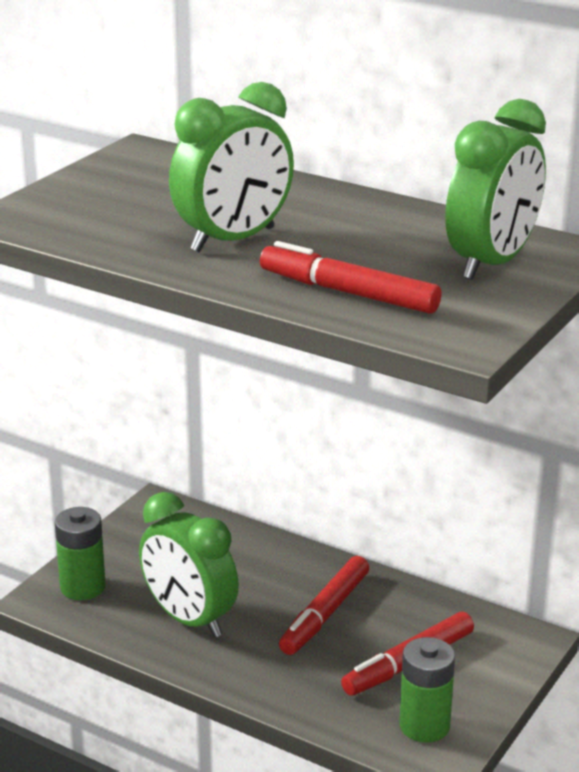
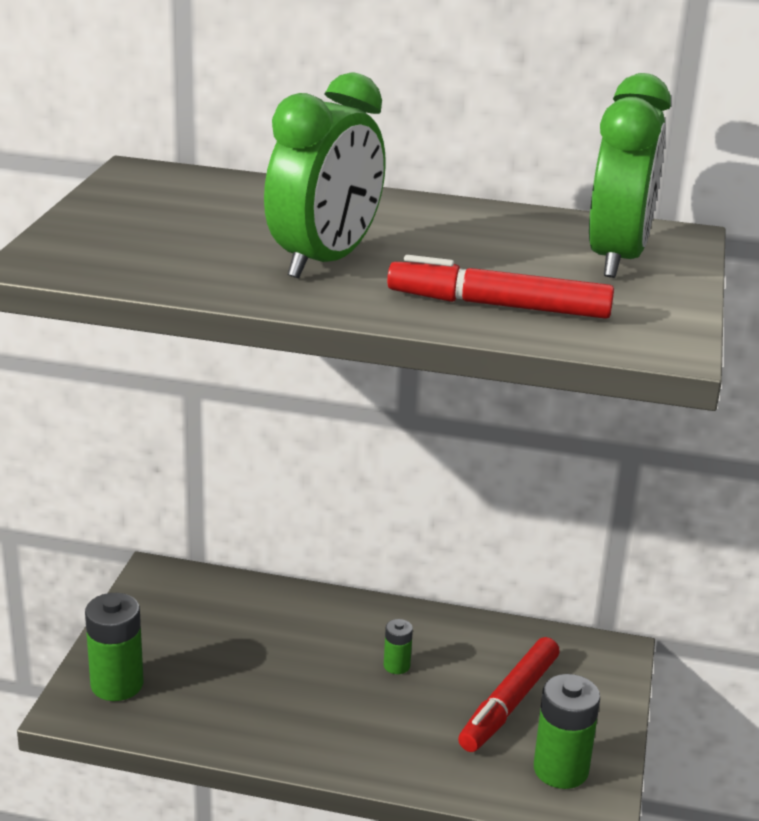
camera: 20 degrees left, 0 degrees up
(189, 619) = (255, 699): green clock -> none
(325, 614) = (396, 666): red marker -> green battery

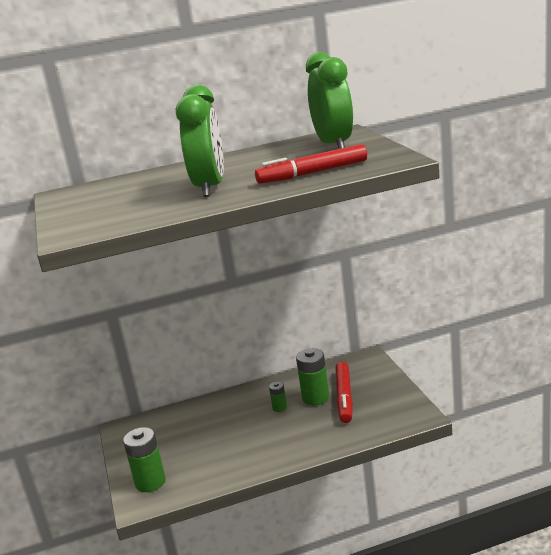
camera: 25 degrees left, 5 degrees down
(560, 770) = (391, 410): green battery -> green battery (315, 398)

